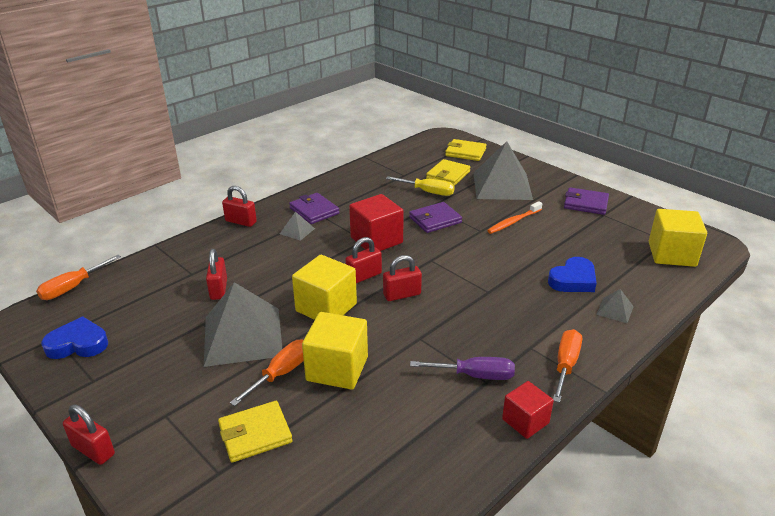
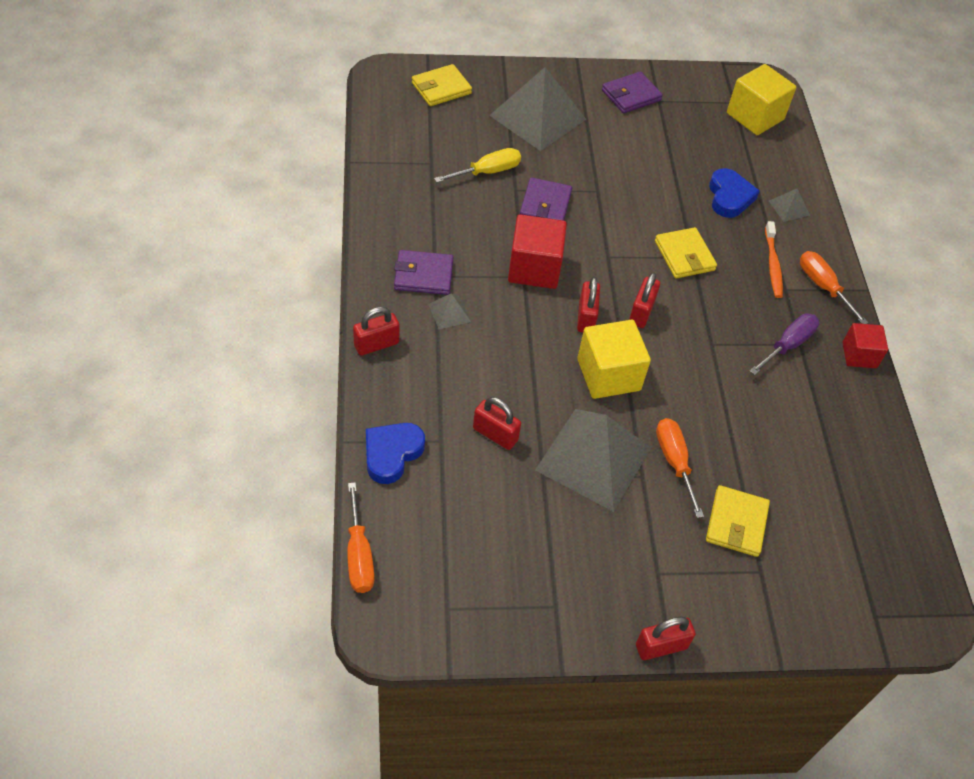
camera: 55 degrees left, 20 degrees up
(78, 344) = (480, 594): blue heart -> blue heart (392, 454)
(337, 369) = (702, 422): yellow cube -> none
(448, 175) = (472, 134): yellow wallet -> yellow wallet (684, 256)
(513, 222) = (607, 160): orange toothbrush -> orange toothbrush (773, 264)

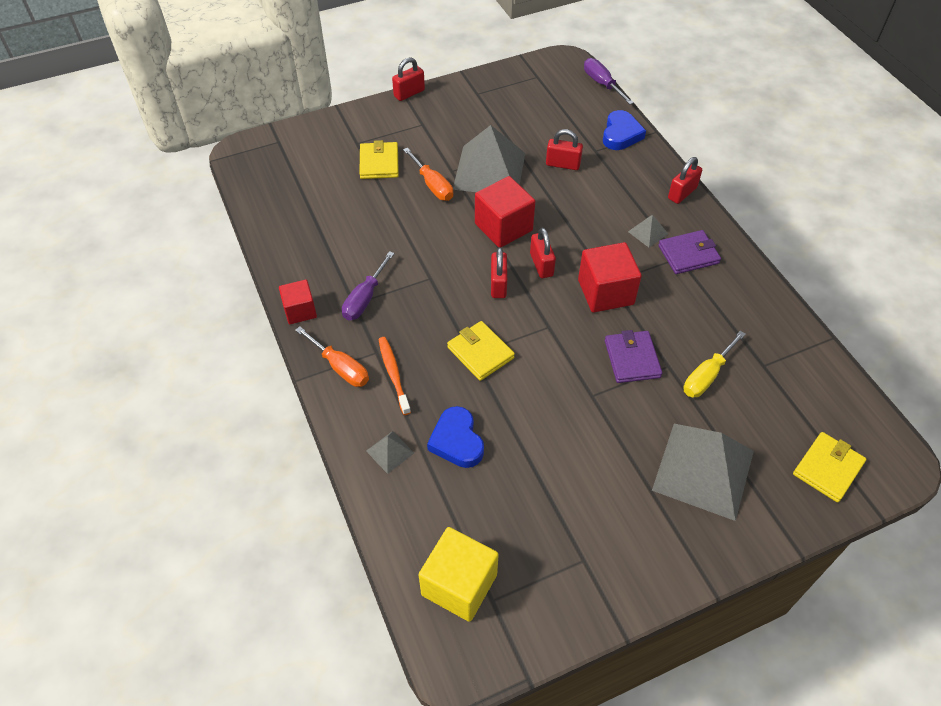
camera: 165 degrees right, 0 degrees up
(359, 555) = (602, 84): orange screwdriver -> purple screwdriver
(608, 375) = (503, 227): yellow cube -> red cube
(631, 95) = (620, 554): purple wallet -> none

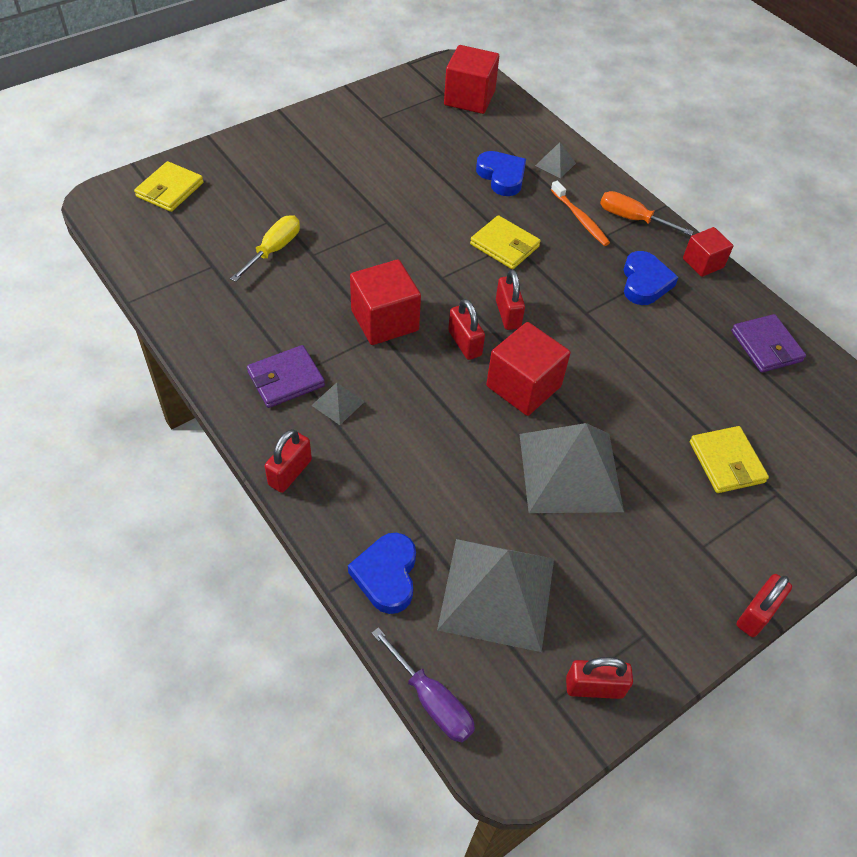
camera: 165 degrees right, 0 degrees up
(365, 298) = (644, 282): purple screwdriver -> blue heart
(432, 185) = (637, 436): orange screwdriver -> none
(459, 584) = (469, 98): yellow cube -> red cube
(563, 164) = (468, 499): red padlock -> red padlock (594, 687)
(632, 359) = (350, 256): purple wallet -> purple wallet (766, 346)
(703, 470) = (283, 178): grey pyramid -> grey pyramid (497, 593)

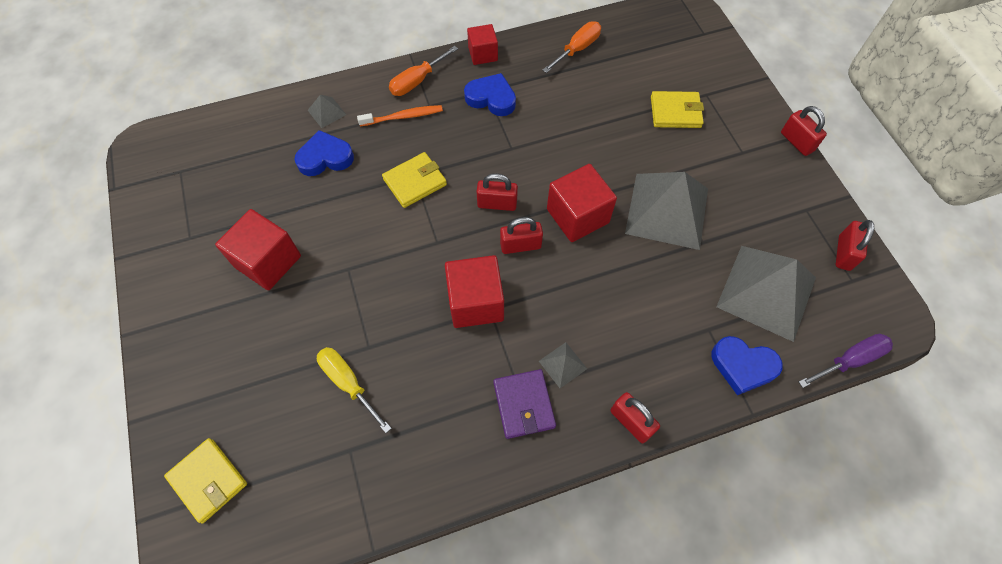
camera: 70 degrees left, 10 degrees up
(469, 98) = (199, 151): red cube -> red cube (268, 261)
(766, 346) = (577, 49): purple wallet -> orange screwdriver

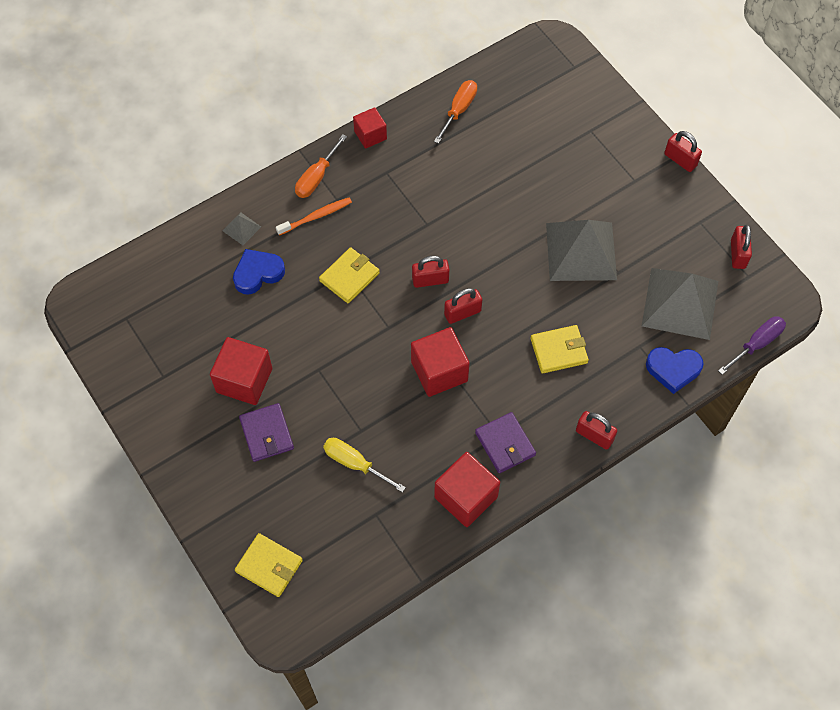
camera: 15 degrees left, 0 degrees up
(267, 325) = (266, 434): none -> purple wallet
(491, 98) = (393, 179): blue heart -> none
(563, 364) = (527, 404): grey pyramid -> none
(577, 216) = (504, 274): red cube -> red cube (466, 497)
(675, 112) = (566, 155): yellow wallet -> yellow wallet (559, 351)

